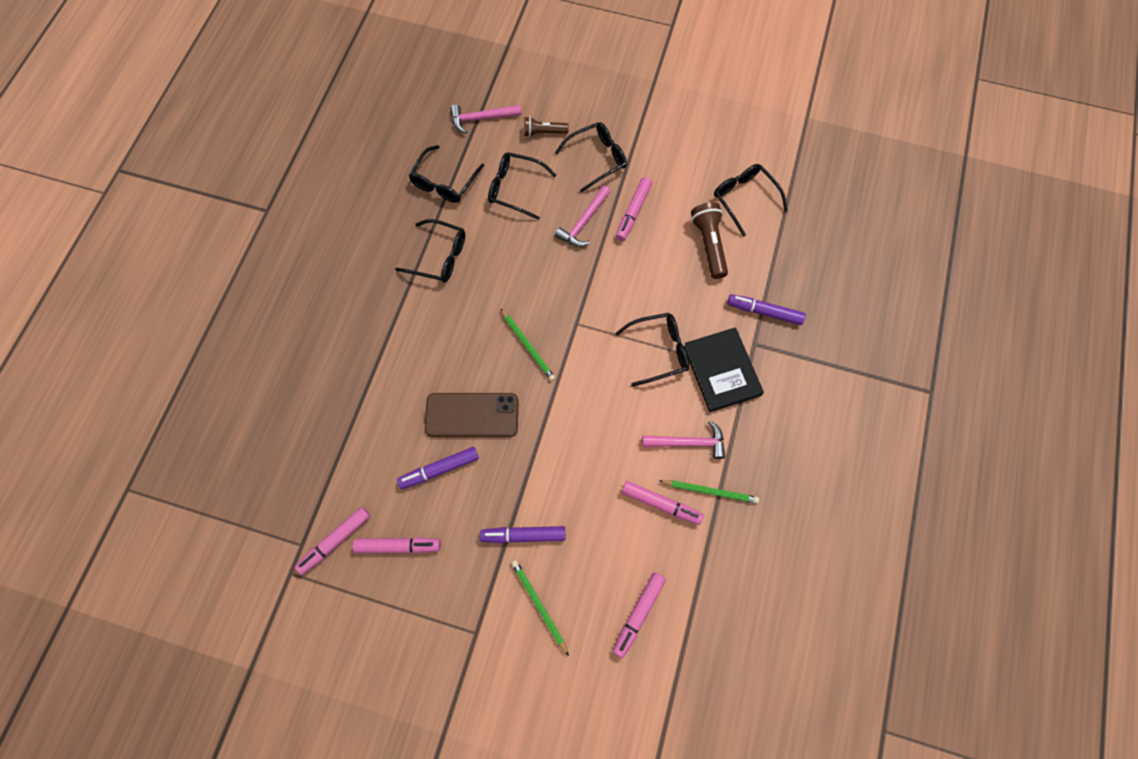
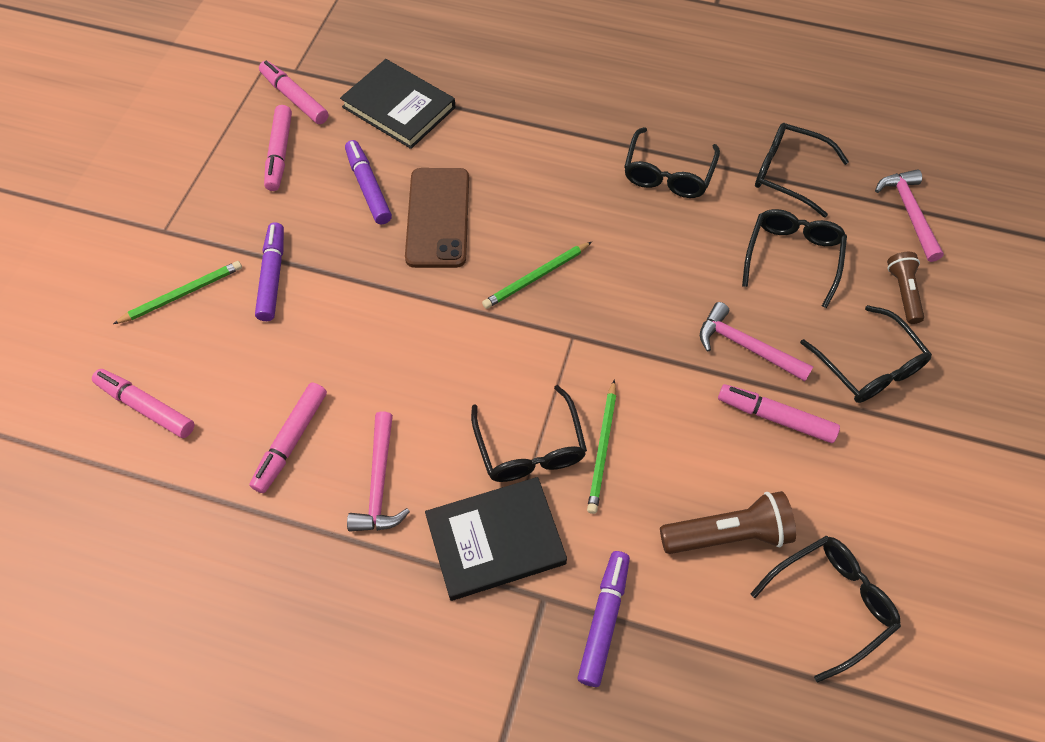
camera: 90 degrees right, 10 degrees down
(355, 451) = (399, 107): none -> black book
(710, 491) = (301, 510): green pencil -> green pencil (602, 448)

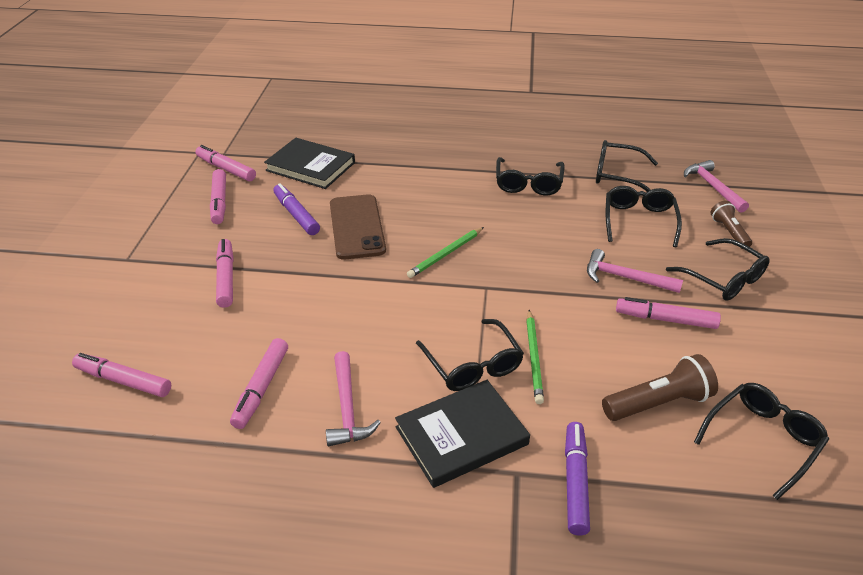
camera: 10 degrees left, 20 degrees down
(182, 294) = (148, 298): green pencil -> none
(272, 276) = (226, 278): purple marker -> pink marker

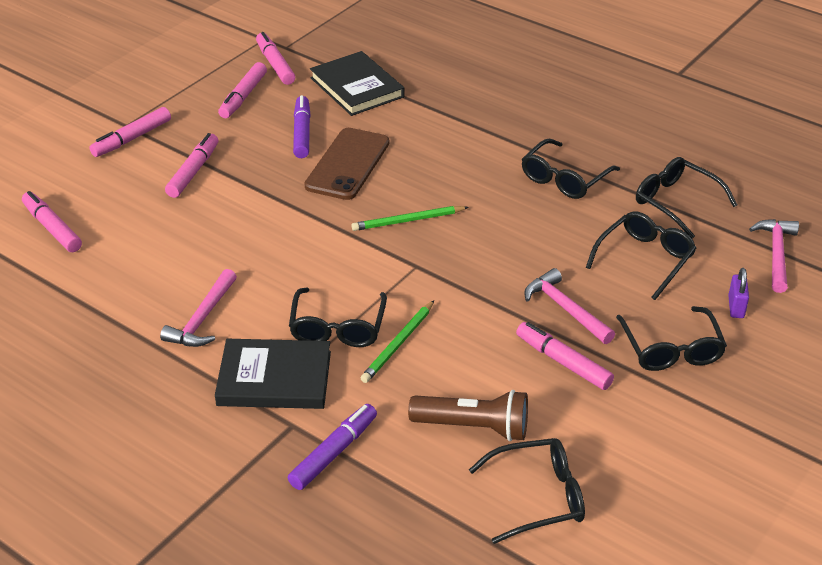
camera: 30 degrees right, 0 degrees up
(261, 388) = (149, 275): pink marker -> pink marker (132, 139)
(729, 232) = (736, 307): brown flashlight -> purple padlock

